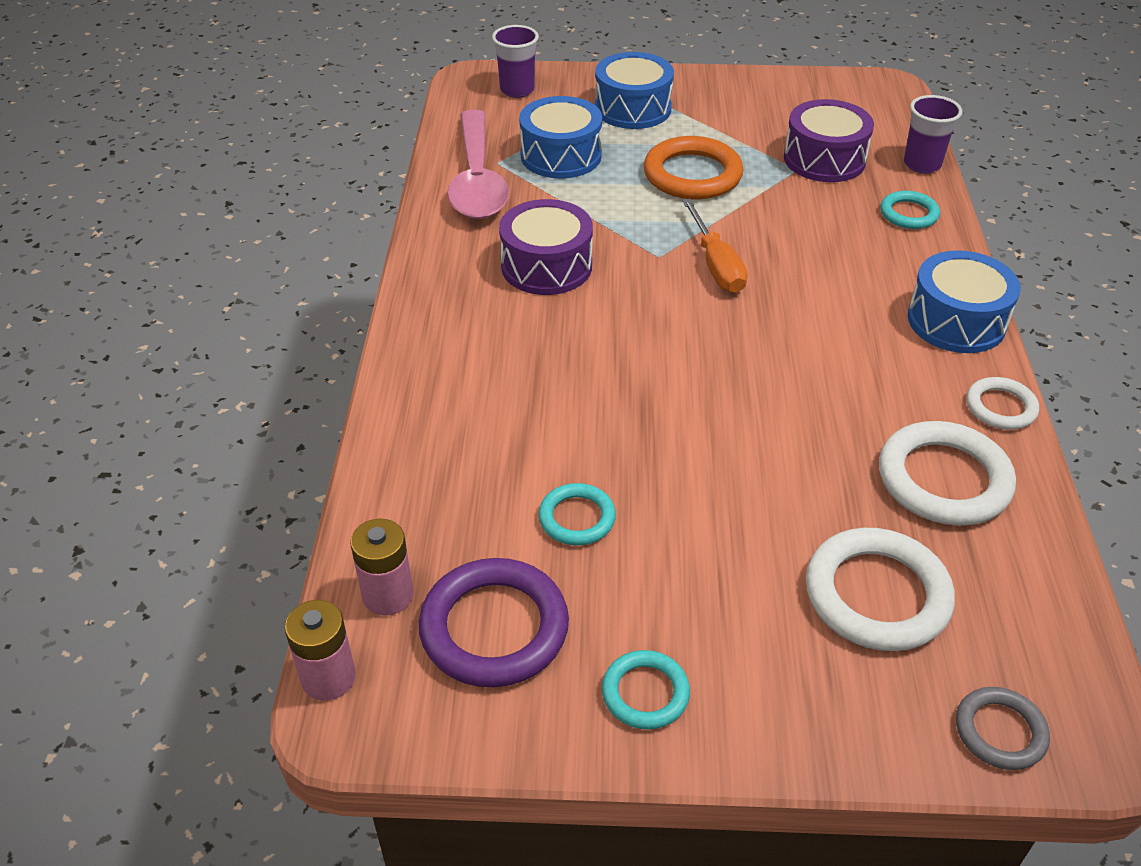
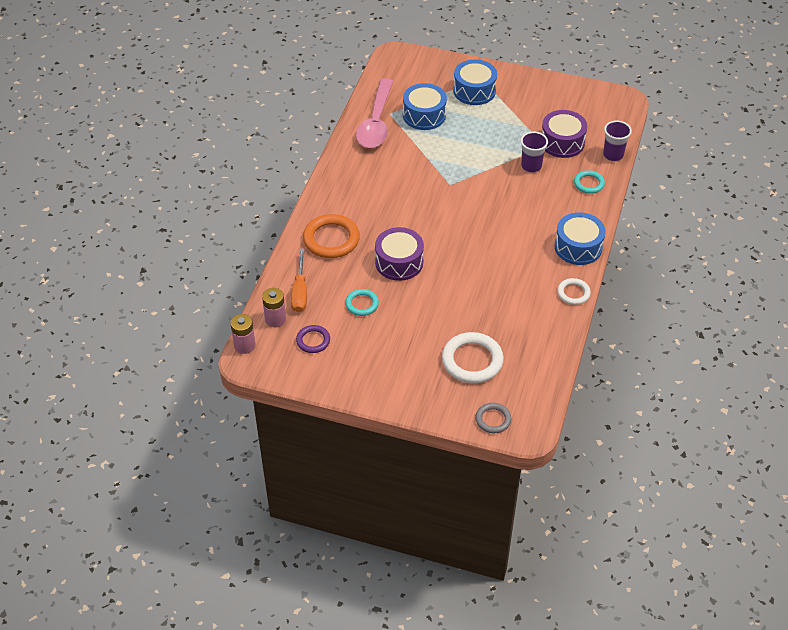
camera: 15 degrees right, 5 degrees up
(494, 628) = (313, 340): purple ring -> purple ring, size x0.56
(517, 90) = (416, 67): purple cup -> purple cup (531, 166)
(546, 266) = (393, 180): purple drum -> purple drum (399, 262)
(645, 693) = (362, 377): turquoise ring -> none
(692, 175) = (488, 139): orange ring -> orange ring (331, 239)
(716, 264) = (476, 194): orange screwdriver -> orange screwdriver (300, 292)
(943, 479) = (527, 320): white ring -> none

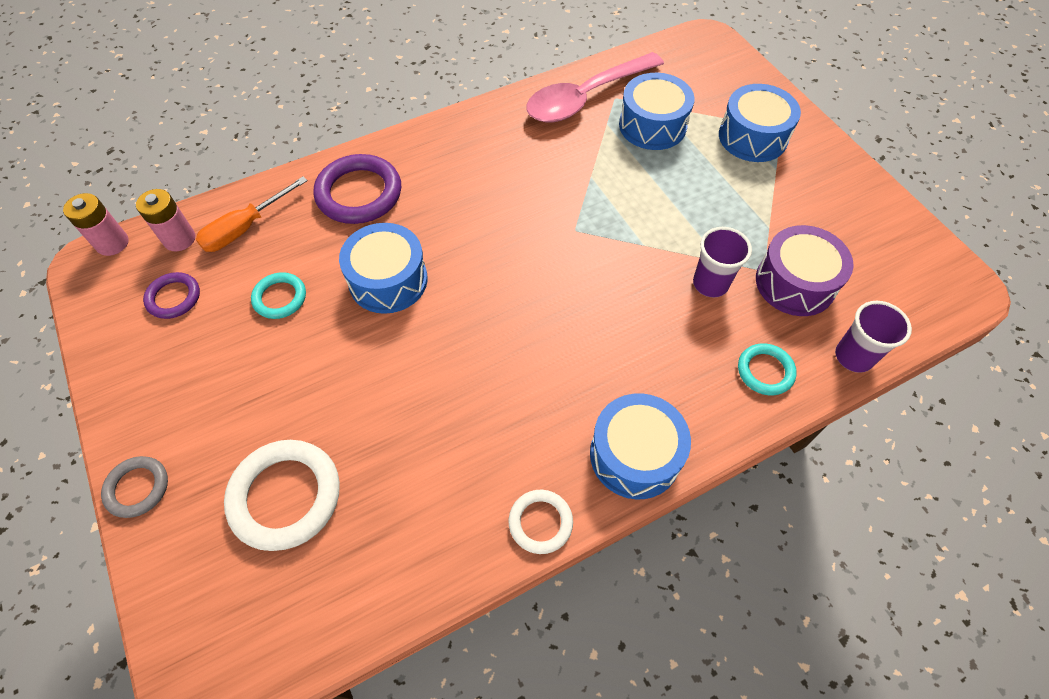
camera: 45 degrees right, 10 degrees up
(331, 239) = (359, 193): orange ring -> purple ring
(399, 262) = (388, 280): purple drum -> blue drum
(493, 419) = (187, 618): grey ring -> grey ring (137, 488)

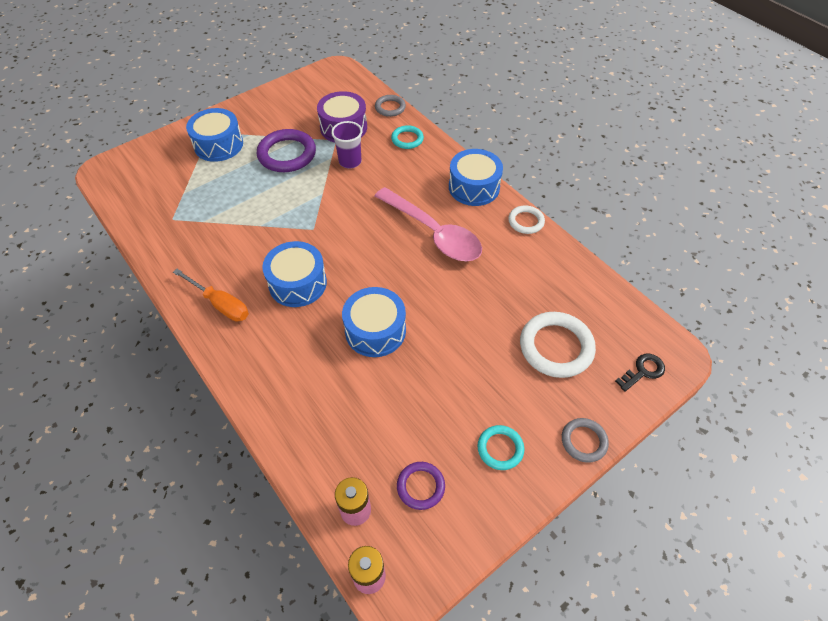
camera: 100 degrees left, 5 degrees down
(196, 617) = (643, 371): none -> black key
(245, 228) = (335, 454): orange screwdriver -> orange screwdriver (220, 304)
(280, 298) = (405, 401): turquoise ring -> turquoise ring (500, 448)
(359, 193) = (287, 373): purple ring -> purple ring (287, 154)
(586, 98) = (171, 236): pink spoon -> pink spoon (434, 233)
(652, 125) = (205, 195): blue drum -> blue drum (297, 283)
(853, 357) = (390, 108): purple cup -> grey ring

